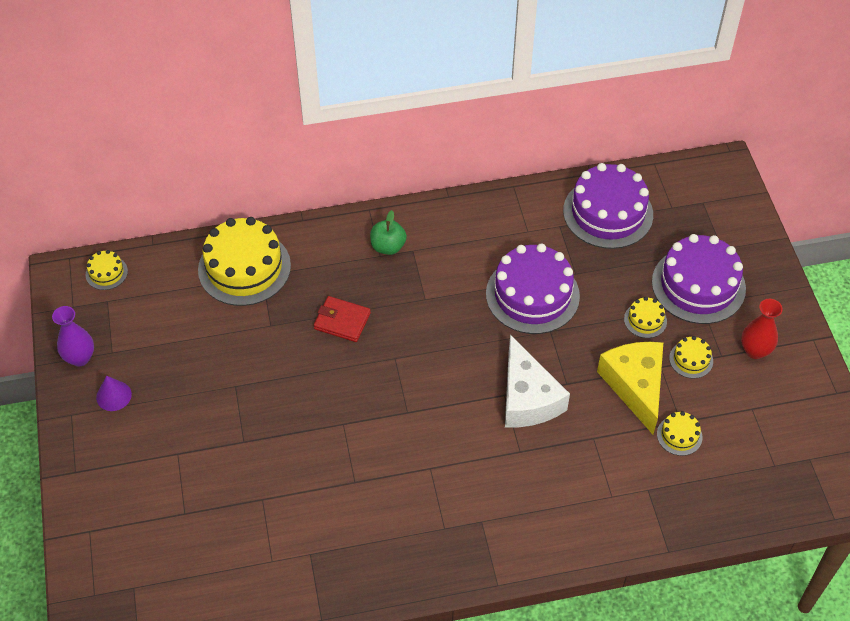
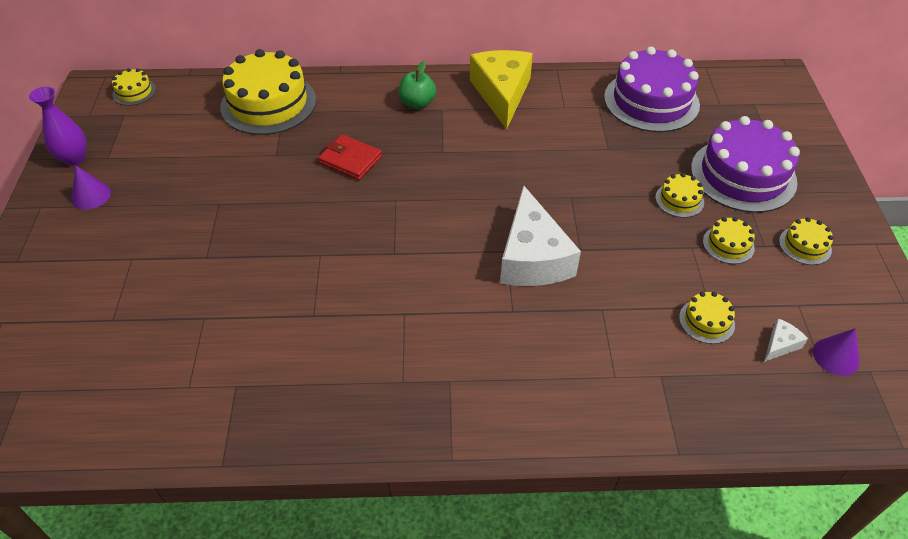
camera: 10 degrees right, 5 degrees down
(532, 295) = (558, 162): purple cake -> none
(635, 386) = (660, 262): yellow cheese -> yellow cheese (502, 93)
(739, 447) = (780, 345): none -> white cheese
(755, 350) = (805, 245): red vase -> yellow cake
(783, 450) = (835, 356): none -> purple cone

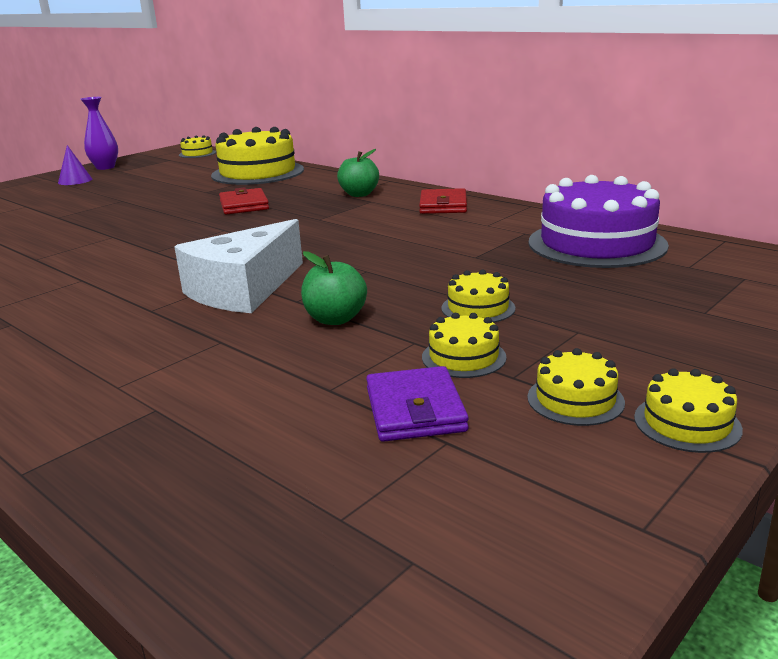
camera: 45 degrees right, 25 degrees down
(502, 93) = (443, 205): yellow cheese -> red wallet
(627, 252) = (335, 319): none -> green apple
(706, 321) = (299, 397): yellow cake -> yellow cake (687, 423)
(743, 175) = (606, 318): purple cake -> none
(761, 294) = (415, 410): none -> purple wallet
(780, 345) = (339, 461): white cheese -> none
(835, 356) = (391, 514): purple cone -> none

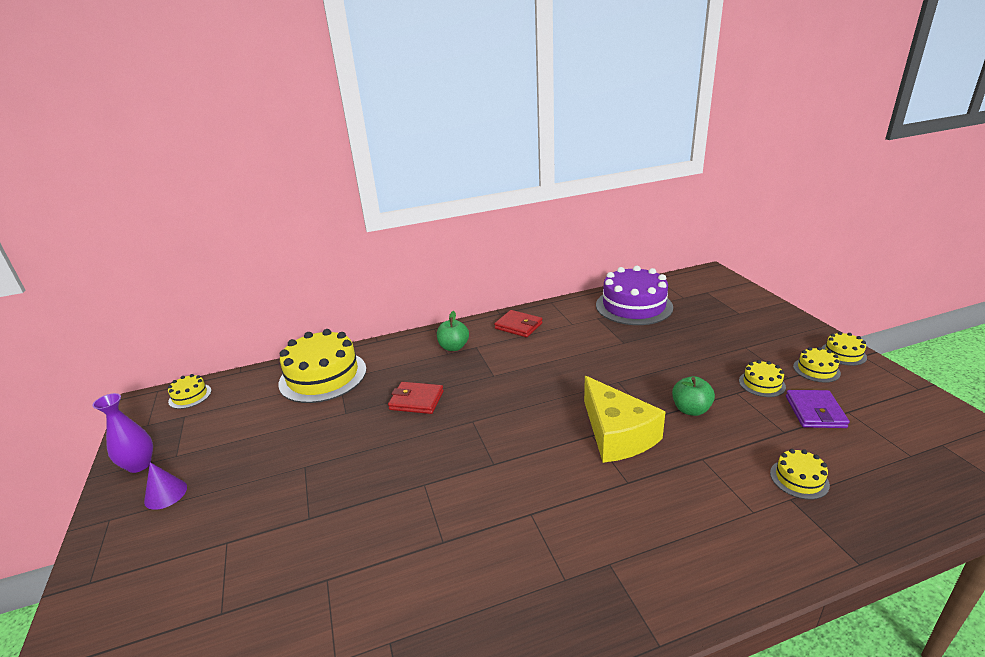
camera: 60 degrees left, 5 degrees up
(243, 289) = (617, 434): white cheese -> yellow cheese
(415, 410) = (815, 412): purple wallet -> purple wallet turned 75 degrees clockwise
(478, 308) = (702, 363): yellow cake -> yellow cake (799, 479)

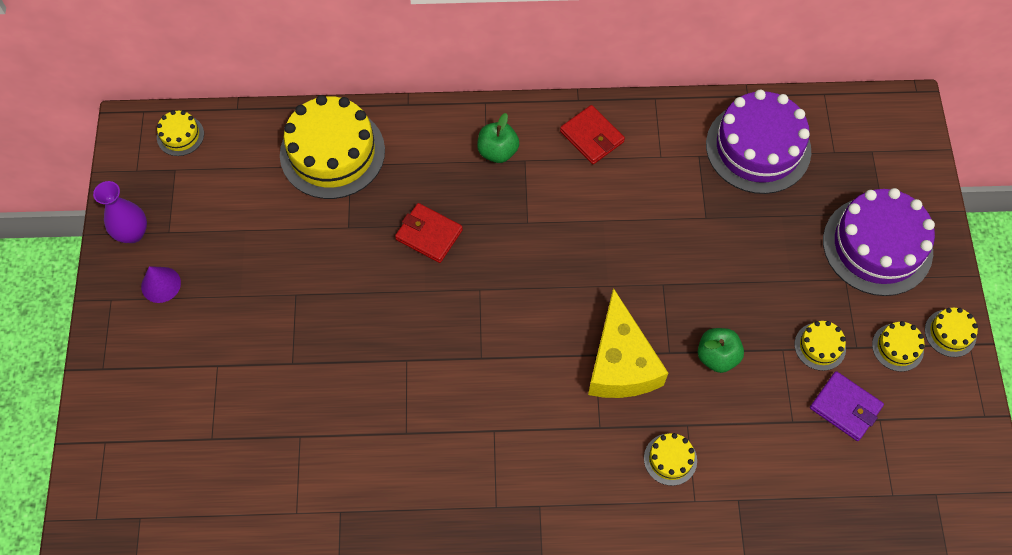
camera: 15 degrees right, 35 degrees up
(750, 327) = (877, 246): none -> purple cake
(799, 479) = (763, 482): yellow cake -> yellow cake (670, 459)
(815, 412) = (845, 407): purple wallet -> purple wallet turned 75 degrees counterclockwise

